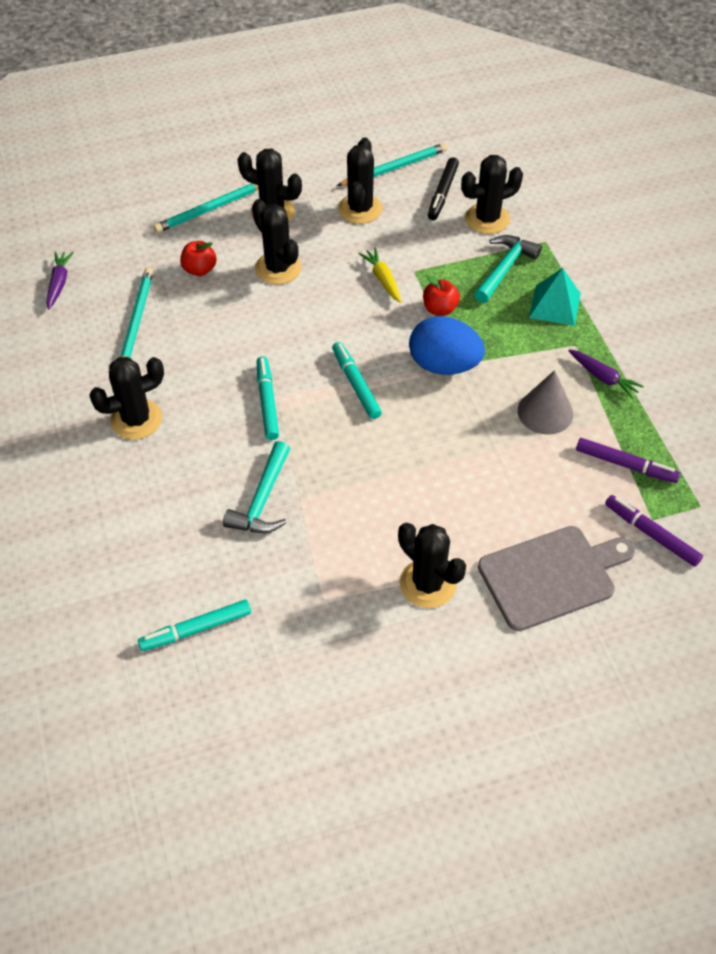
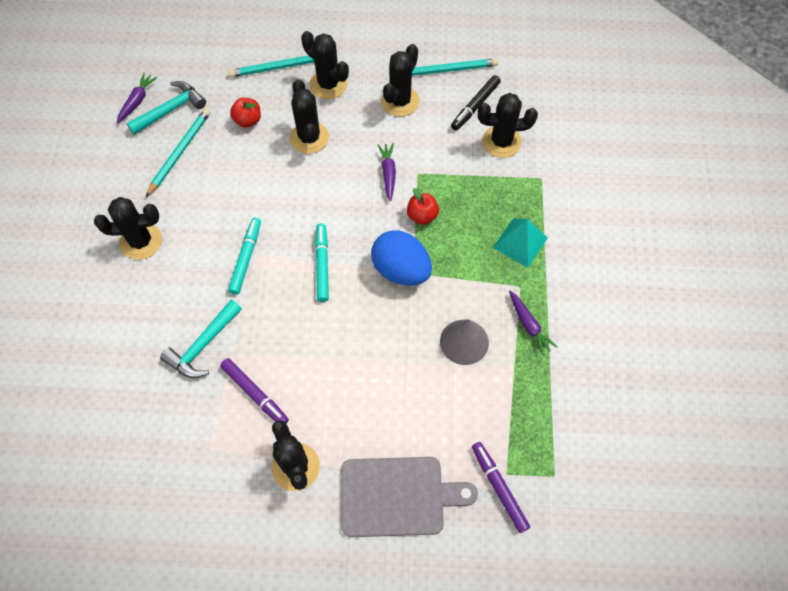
camera: 20 degrees right, 10 degrees up
(196, 629) = (104, 441): turquoise marker -> none
(383, 279) = (388, 173): yellow carrot -> purple carrot
(505, 268) = (494, 194): turquoise hammer -> turquoise hammer (171, 109)
(625, 465) = (508, 415): purple marker -> purple marker (255, 393)

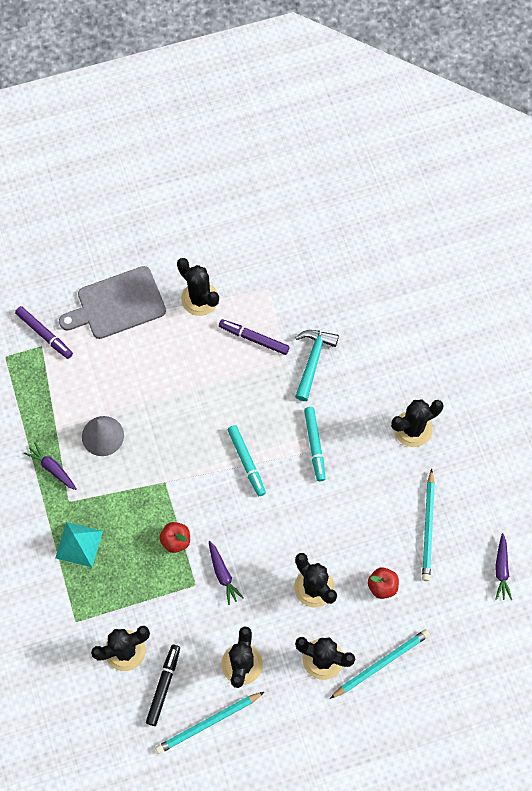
camera: 160 degrees right, 5 degrees up
(171, 109) = (463, 571): turquoise hammer -> none
(401, 270) = (176, 481): blue egg -> none

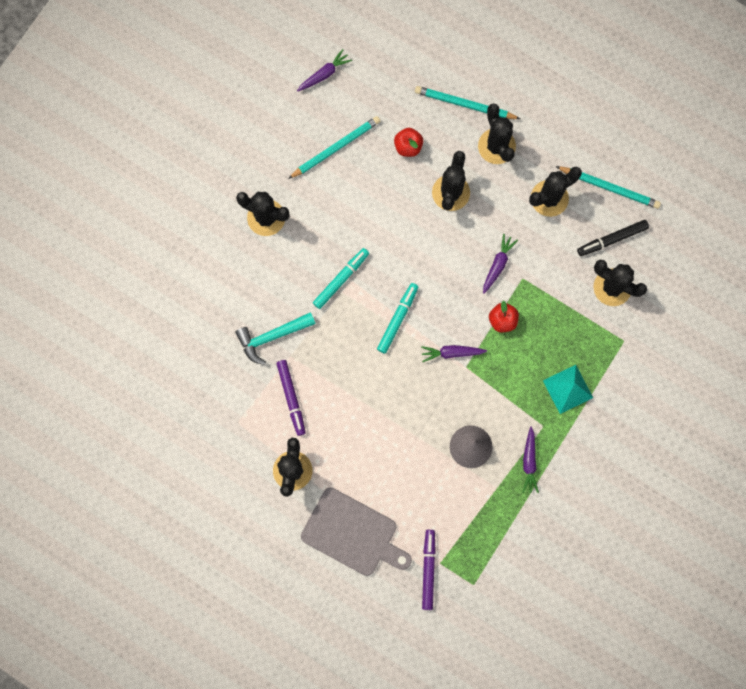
camera: 130 degrees left, 10 degrees up
(185, 480) = (452, 353): none -> purple carrot

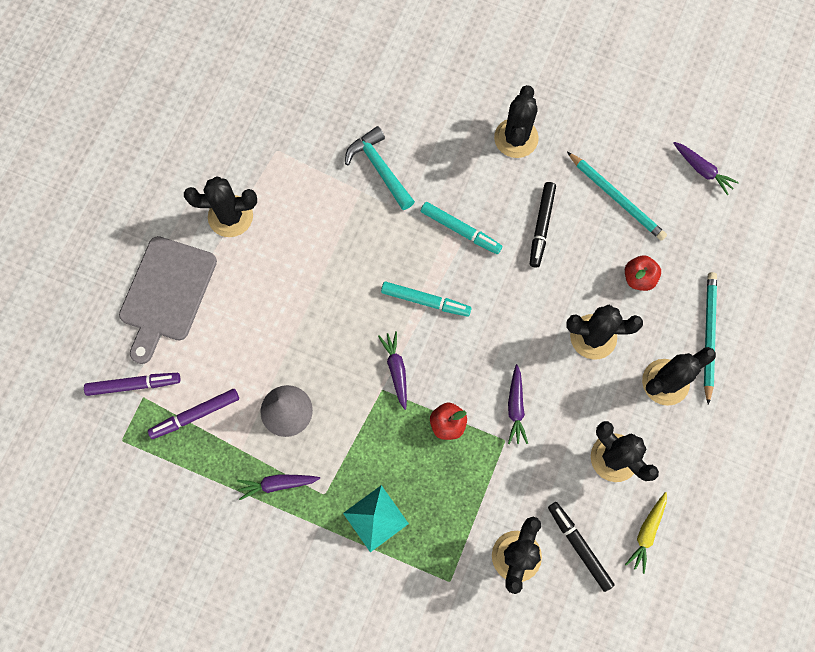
camera: 80 degrees right, 5 degrees down
(291, 398) = (313, 201): purple marker -> purple marker (195, 415)
(350, 213) = (541, 226): none -> black marker
(498, 265) = (515, 407): purple carrot -> purple carrot turned 75 degrees clockwise
(609, 187) = (646, 532): turquoise pencil -> yellow carrot

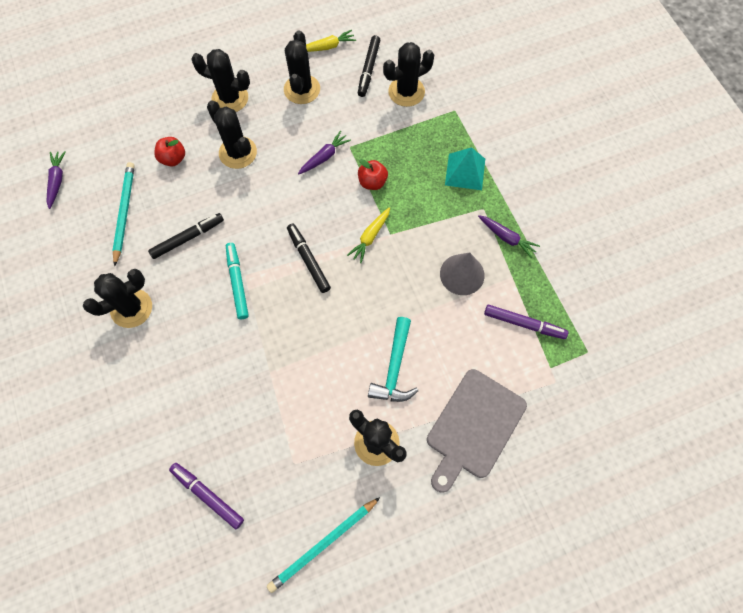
camera: 135 degrees left, 5 degrees down
(134, 385) = (550, 381): purple marker -> purple marker (207, 495)
(166, 293) = (474, 427): grey cutting board -> grey cutting board turned 150 degrees clockwise
(379, 168) = (239, 376): turquoise hammer -> turquoise hammer (394, 368)
(396, 370) = (370, 237): purple carrot -> yellow carrot
(425, 301) = (308, 260): turquoise marker -> black marker
(708, 335) = (178, 99): turquoise pencil -> turquoise pencil (323, 544)

